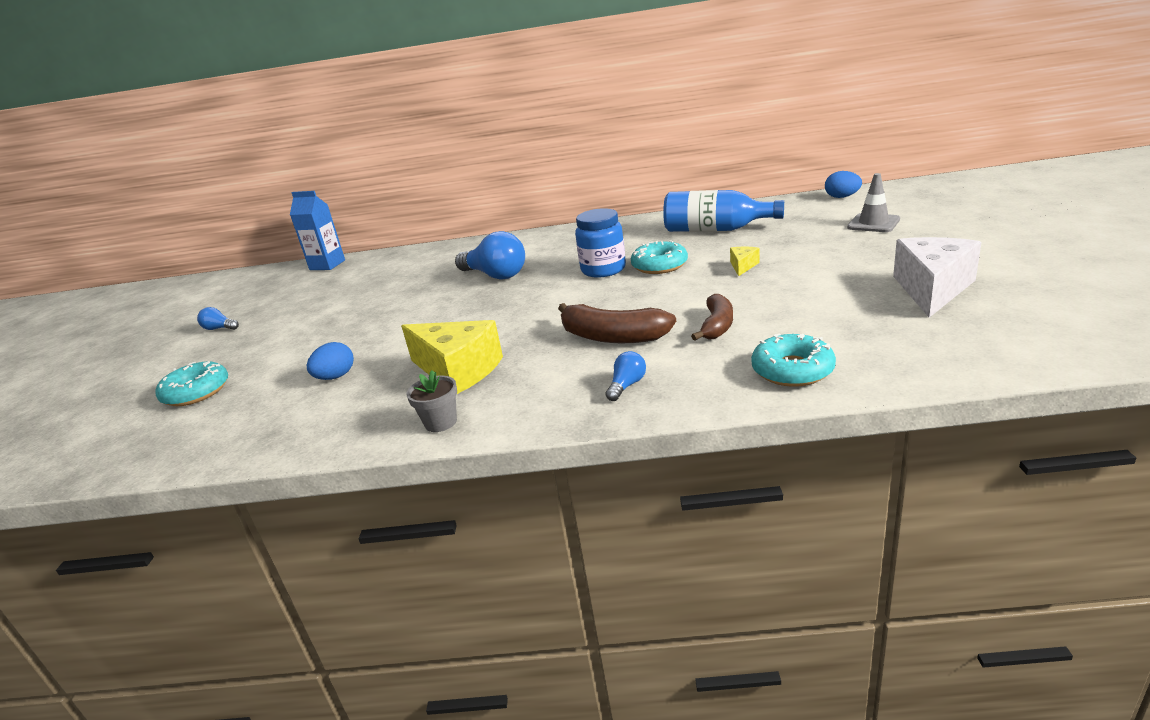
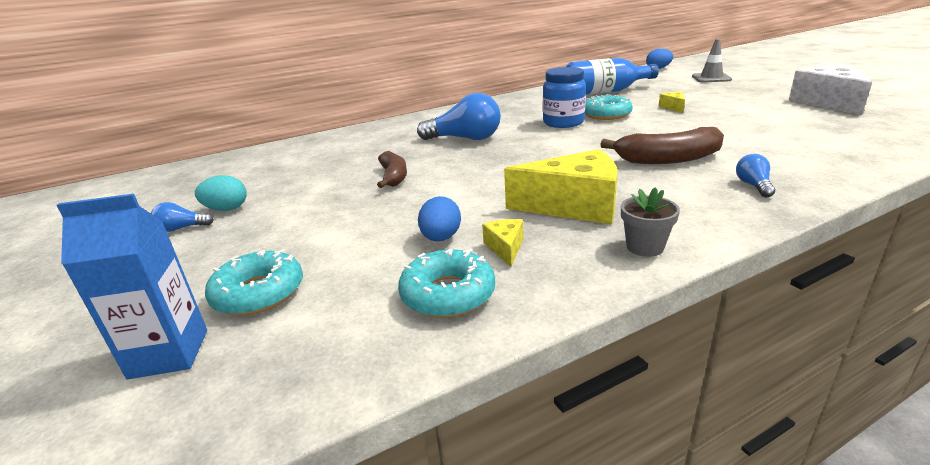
camera: 30 degrees left, 0 degrees up
(259, 317) = (227, 209): none -> turquoise egg
(327, 265) = (244, 156): blue carton -> blue carton (169, 354)
(358, 397) = (505, 248): none -> yellow cheese
(717, 326) = (735, 140): brown banana -> brown banana (394, 177)
(792, 370) = (849, 154): turquoise donut -> turquoise donut (448, 294)

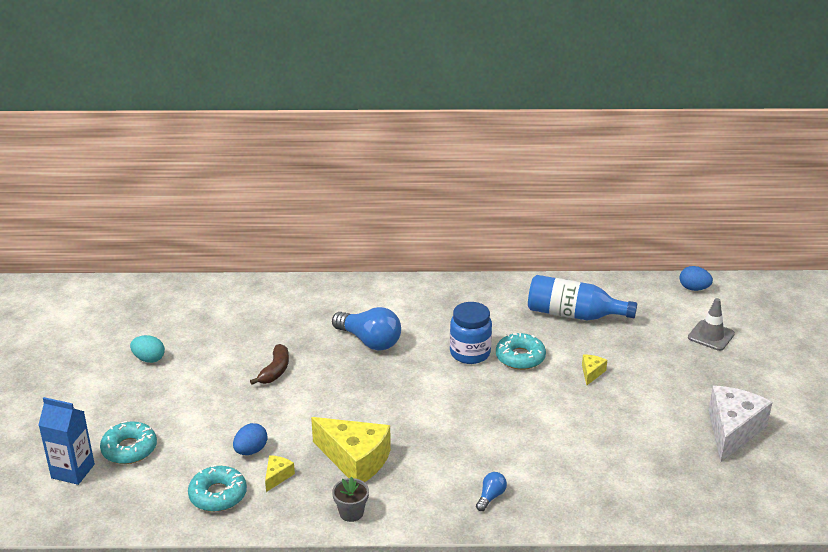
camera: 25 degrees right, 5 degrees up
(182, 228) = (115, 368): blue light bulb -> none
(668, 159) = (479, 442): brown banana -> none

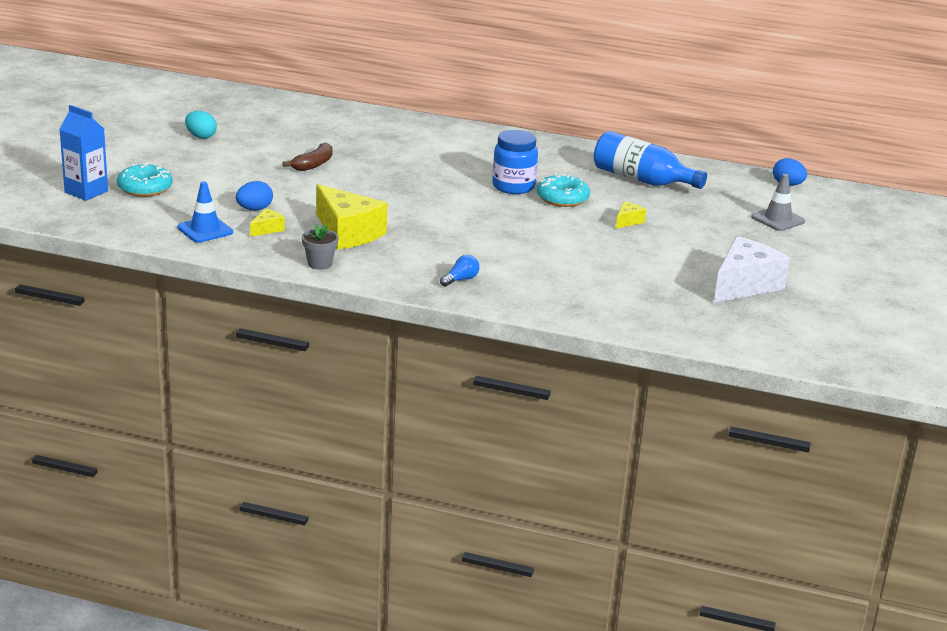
camera: 15 degrees right, 5 degrees down
(218, 495) = (205, 230): turquoise donut -> blue traffic cone
(369, 341) = (419, 161): blue light bulb -> none

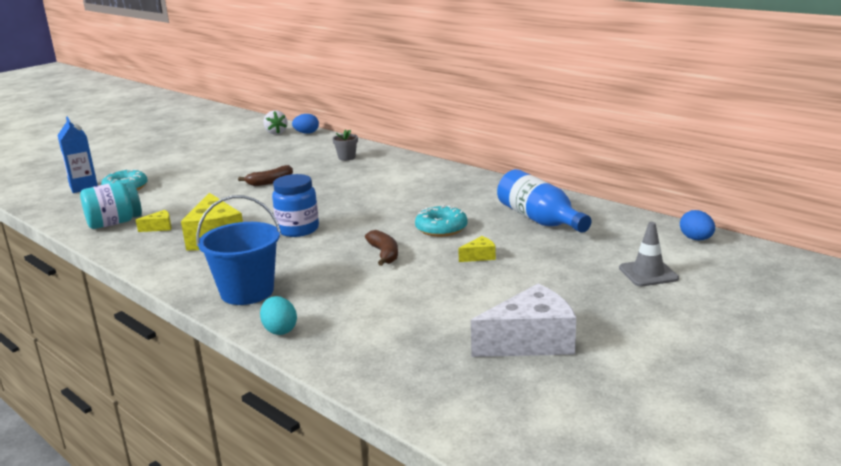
camera: 30 degrees right, 5 degrees down
(201, 136) = (221, 156): turquoise egg -> turquoise egg (280, 330)
(205, 230) = (114, 223): blue traffic cone -> turquoise jar
(222, 98) = (276, 133): none -> white strawberry
(254, 209) = (175, 211): blue egg -> blue egg (306, 133)
(319, 264) = (153, 261): grey flower pot -> grey flower pot (346, 157)
(460, 280) = (247, 292): blue light bulb -> blue bucket
(513, 187) = (409, 214): blue jar -> blue jar (298, 230)
(540, 229) = (384, 254): none -> brown banana

